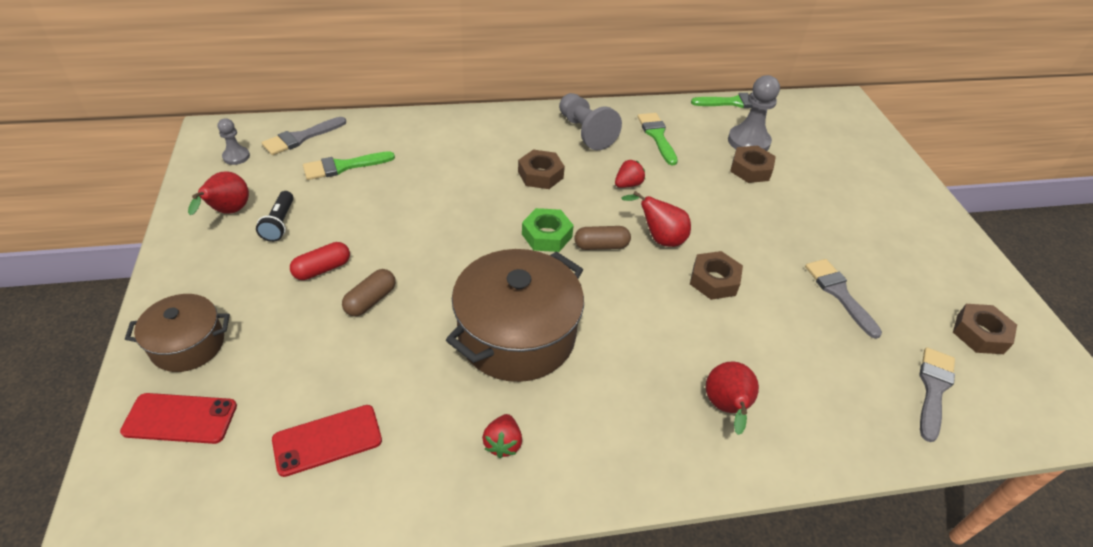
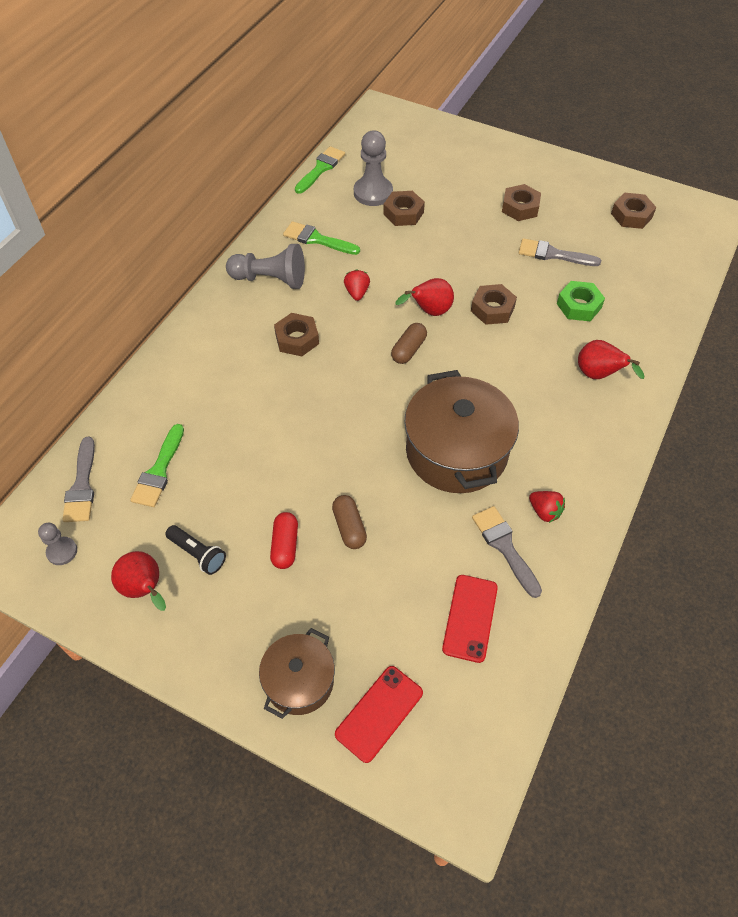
camera: 50 degrees left, 10 degrees up
(547, 235) = (370, 376): green nut -> green nut (579, 306)
(864, 241) = (520, 207): none -> brown nut
(933, 389) = (653, 268): grey brush -> grey brush (504, 547)

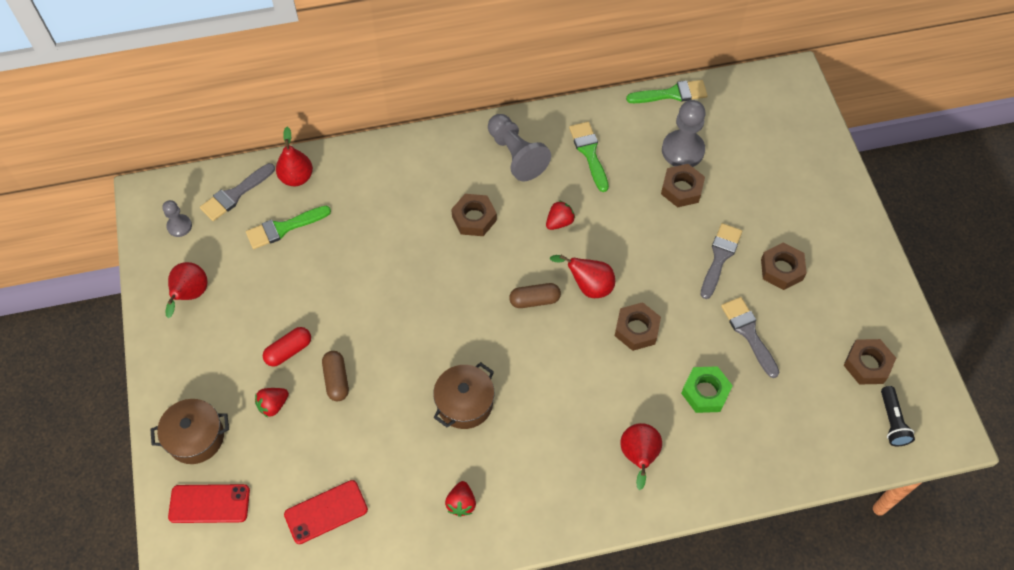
camera: 50 degrees right, 5 degrees up
(120, 429) = (296, 178): none -> red pear
(198, 554) = (240, 304): black flashlight -> black flashlight (892, 421)
(327, 593) = (273, 405): none -> red strawberry
(349, 527) = (336, 380): brown capsule -> brown capsule turned 45 degrees counterclockwise
(456, 451) = (464, 403): brown pot -> brown pot, size x0.57
(504, 547) = (405, 495): grey brush -> grey brush (720, 257)

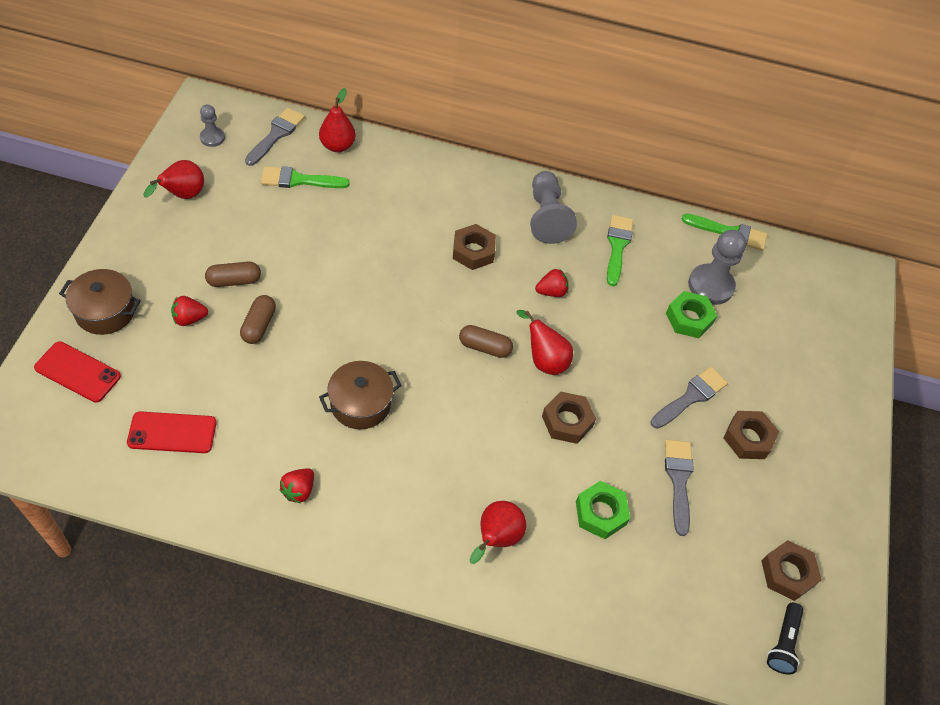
camera: 20 degrees right, 5 degrees down
(235, 194) = (276, 135): grey brush -> grey brush turned 135 degrees clockwise
(289, 351) = (234, 281): red capsule -> brown capsule
(681, 189) = (689, 318): brown nut -> green nut

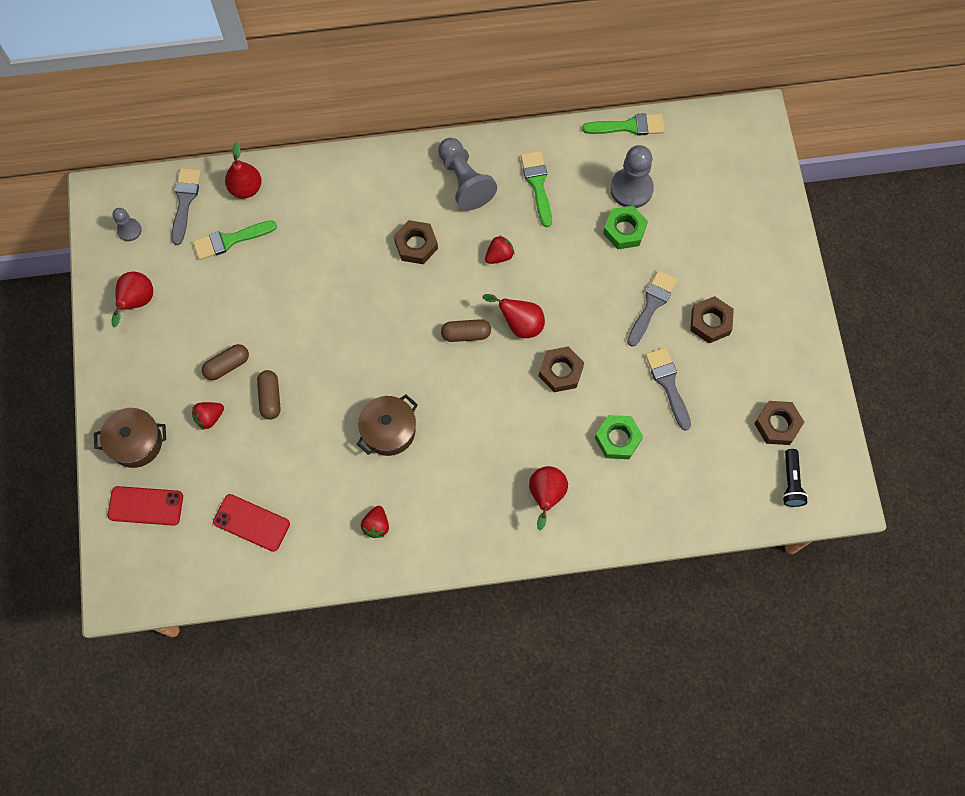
camera: 15 degrees left, 15 degrees up
(172, 432) = (251, 522): red phone -> red phone turned 45 degrees clockwise

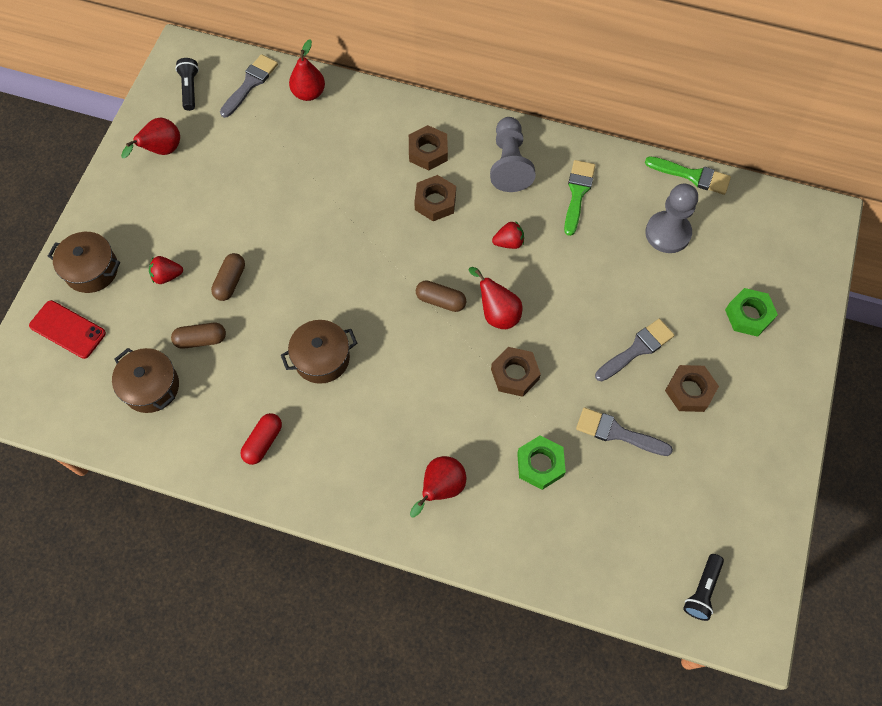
camera: 25 degrees right, 5 degrees down
(129, 230) = (190, 89): grey pawn -> black flashlight
(227, 365) = (208, 237): brown capsule -> brown capsule (201, 340)
(230, 240) = (271, 131): green brush -> none
(251, 522) = (151, 387): red phone -> brown pot
(376, 525) = (263, 442): red strawberry -> red capsule
(624, 230) = (642, 268): green nut -> green nut (748, 315)
(668, 384) = (617, 433): grey brush -> grey brush turned 75 degrees counterclockwise
(777, 425) = (714, 524): brown nut -> brown nut (428, 152)

